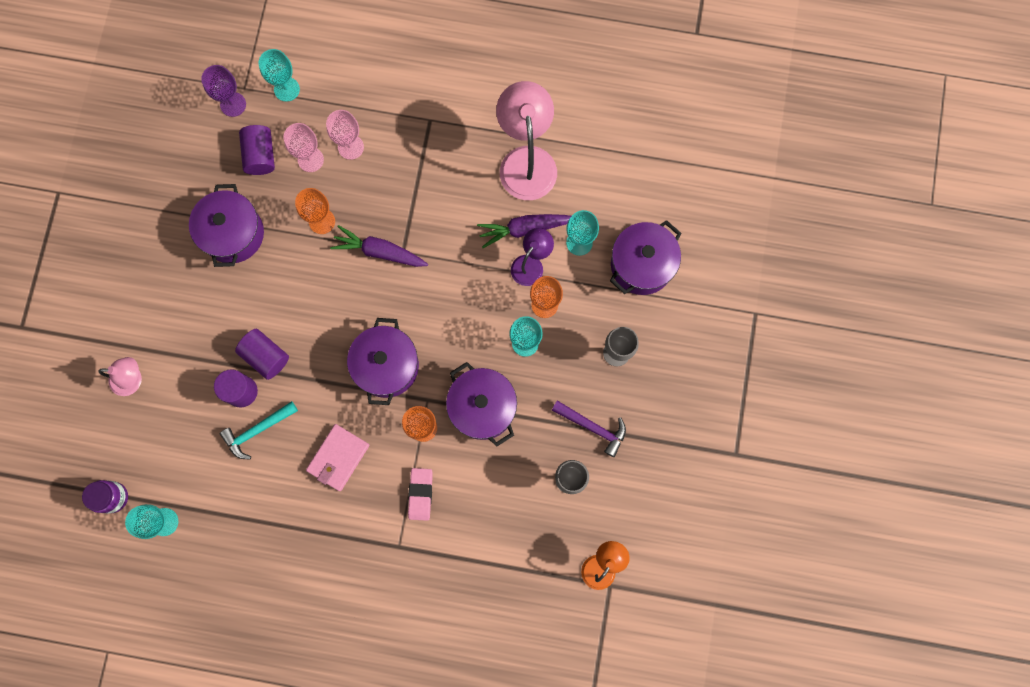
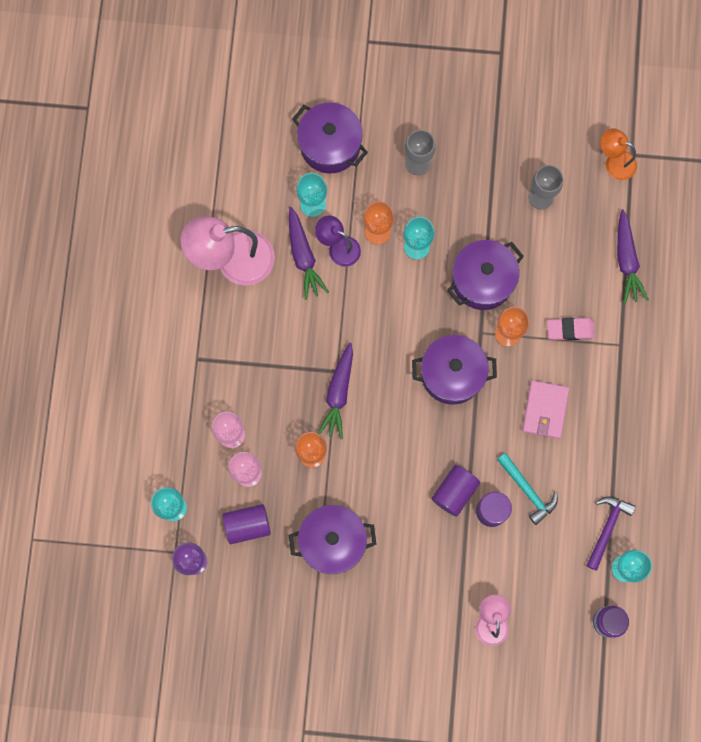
camera: 95 degrees left, 0 degrees up
(338, 457) = (545, 410): pink wallet -> pink wallet turned 75 degrees clockwise
(490, 565) = (626, 260): none -> purple carrot
(593, 427) = (490, 179): purple hammer -> purple hammer (607, 528)

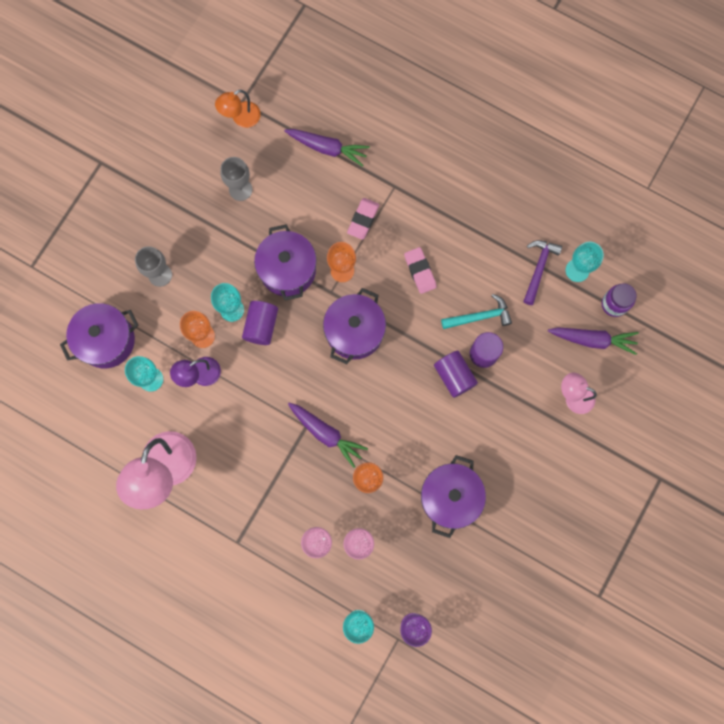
camera: 65 degrees left, 0 degrees up
(247, 525) = (403, 564): purple cylinder -> purple cylinder (261, 326)
(303, 256) = (193, 408): purple carrot -> purple carrot (593, 340)
(545, 410) = (420, 271): pink wallet -> pink eraser
(607, 528) = (539, 268): purple hammer -> purple hammer turned 60 degrees clockwise

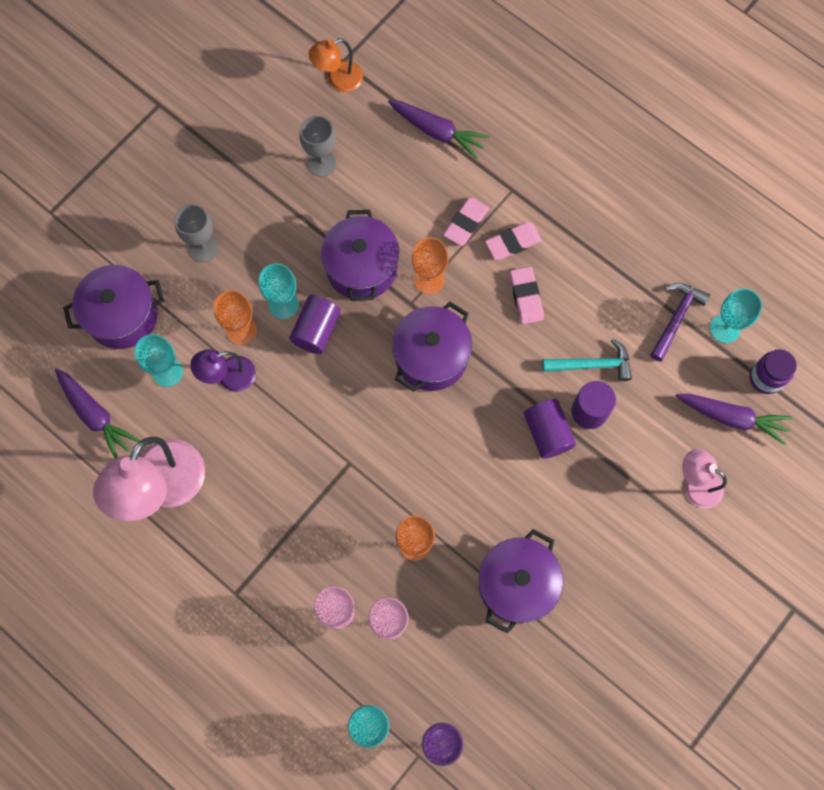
camera: 10 degrees right, 5 degrees down
(326, 434) = (373, 477): purple carrot -> purple carrot (96, 415)
(402, 229) = (513, 242): none -> pink eraser

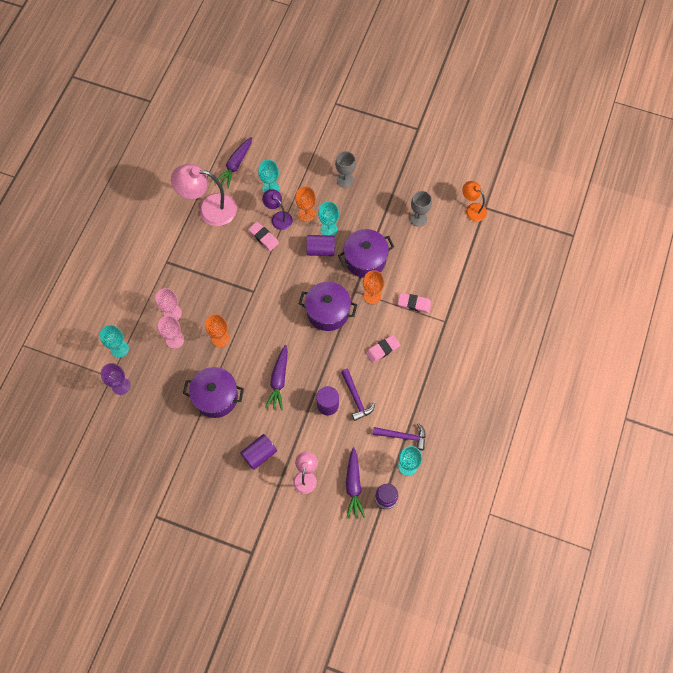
camera: 70 degrees right, 5 degrees down
(122, 316) = (292, 157): purple pot -> none
(437, 131) = (463, 270): purple carrot -> purple carrot (279, 380)
(513, 242) = (412, 332): pink eraser -> pink eraser (263, 237)
(547, 433) = (306, 386): purple cylinder -> purple cylinder (259, 454)
(592, 365) = (356, 398): turquoise hammer -> purple hammer

